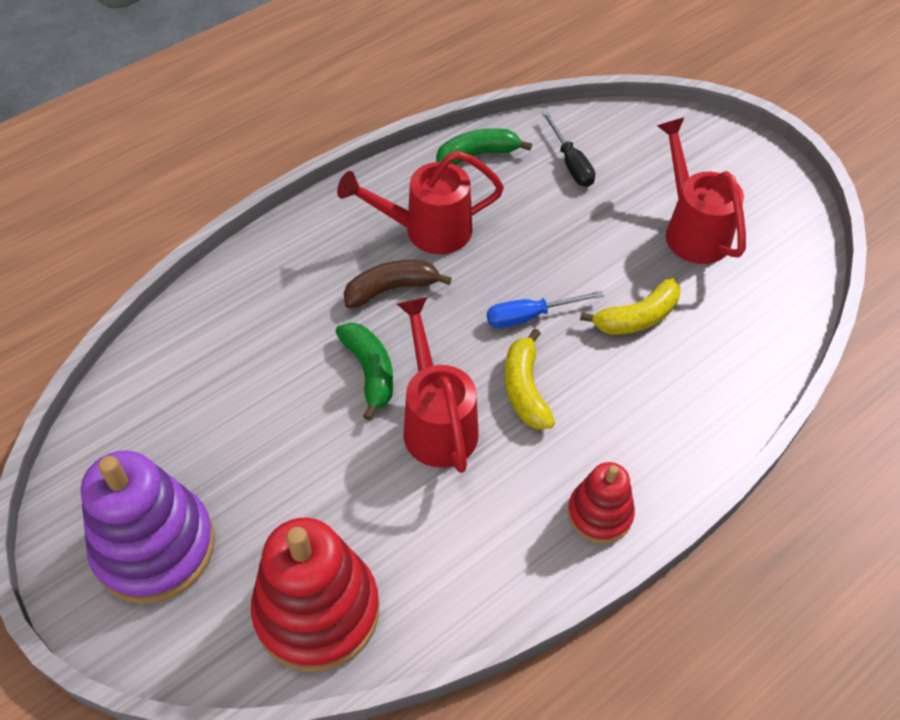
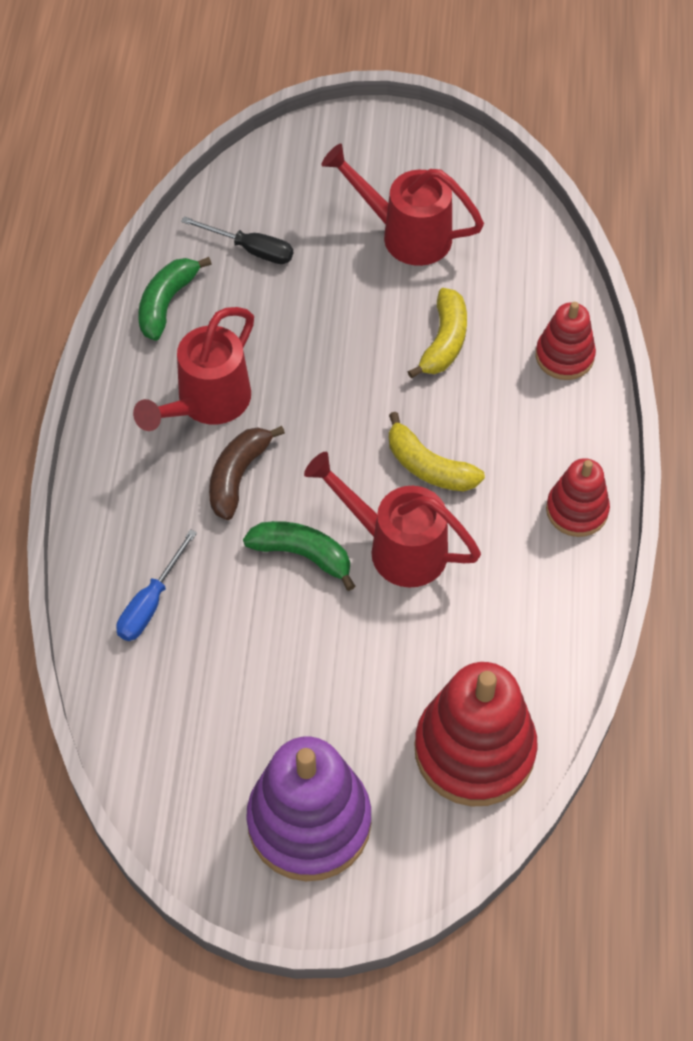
camera: 45 degrees left, 5 degrees up
(530, 316) = (368, 407): blue screwdriver -> blue screwdriver (151, 602)
(719, 399) = (564, 356): none -> red stacking toy

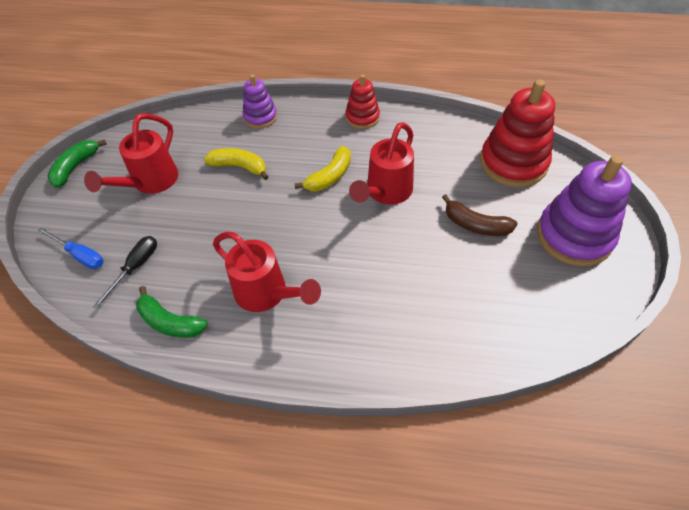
camera: 85 degrees left, 5 degrees down
(151, 602) = (431, 326): blue screwdriver -> blue screwdriver (80, 255)
(238, 476) = (329, 274): brown banana -> brown banana (475, 225)
(302, 555) = (391, 238): green banana -> green banana (76, 167)
(564, 356) = (260, 117): red stacking toy -> purple stacking toy

